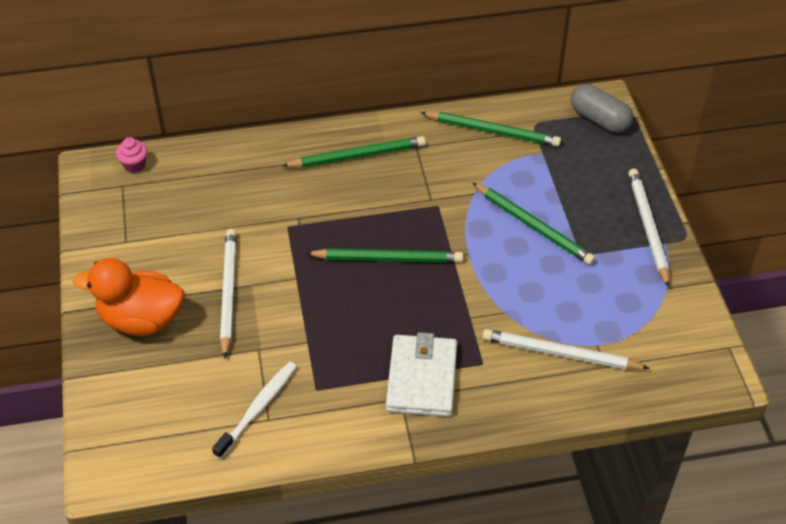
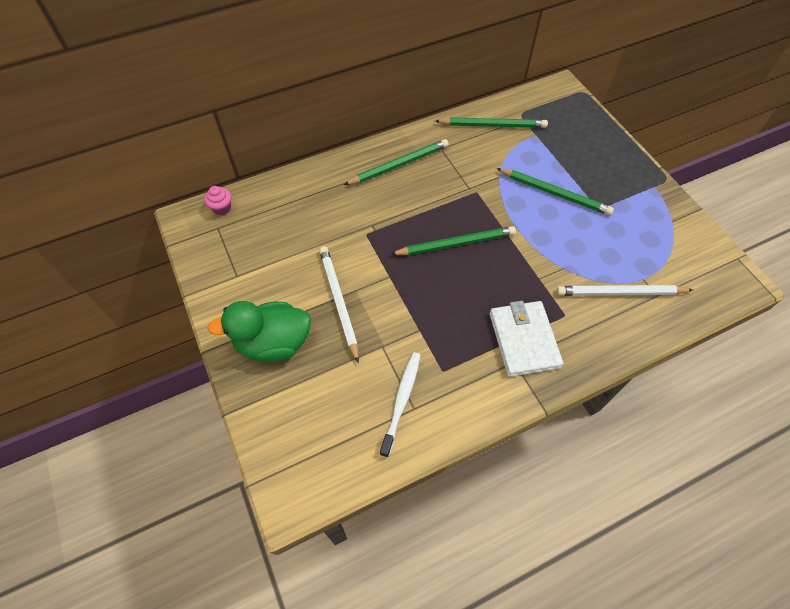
camera: 15 degrees left, 10 degrees up
(141, 319) = (273, 343): orange duck -> green duck
(599, 119) = (565, 101): grey capsule -> none
(647, 228) = (637, 177): white pencil -> none

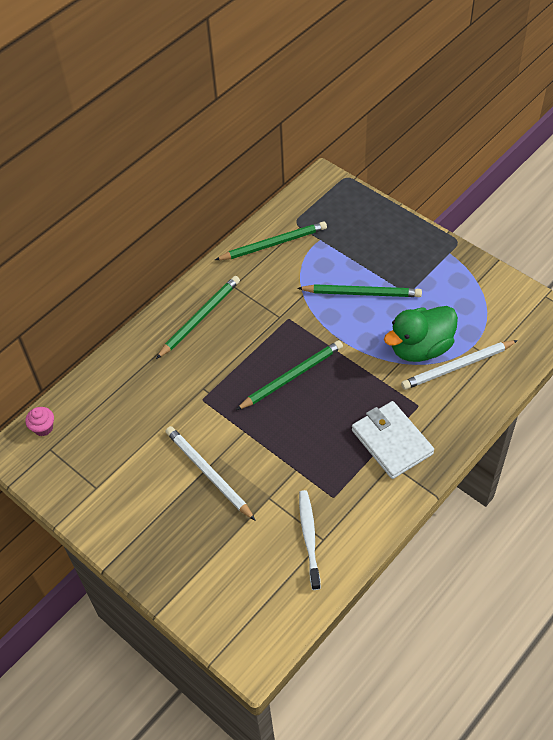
camera: 20 degrees left, 5 degrees down
(273, 343) = (166, 535): green duck -> green duck (420, 348)

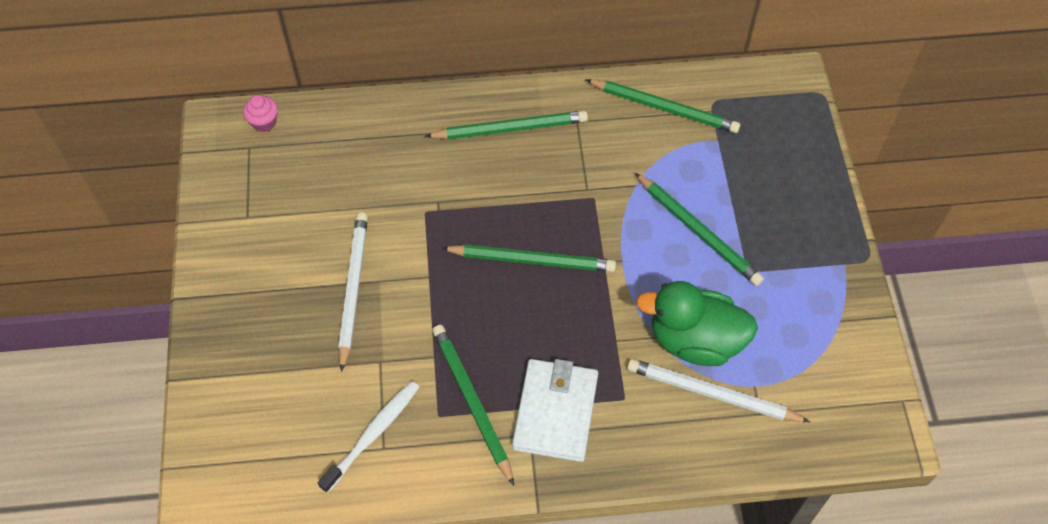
camera: 40 degrees right, 5 degrees up
(343, 475) = (472, 402): none -> green pencil

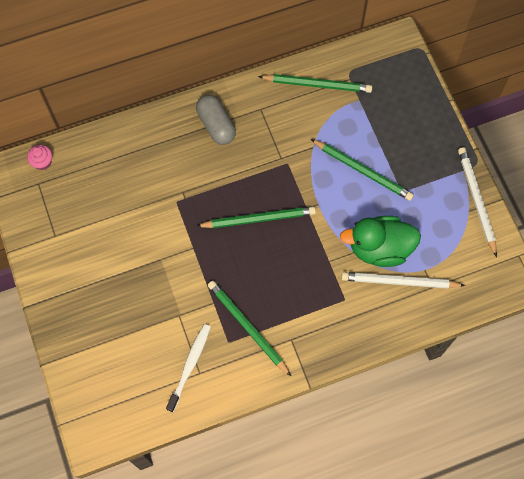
camera: 15 degrees left, 10 degrees up
(353, 289) = (145, 269): white pencil -> white pencil (476, 201)
(510, 128) = (216, 125): green pencil -> grey capsule
(555, 412) = (303, 320): white wallet -> none

